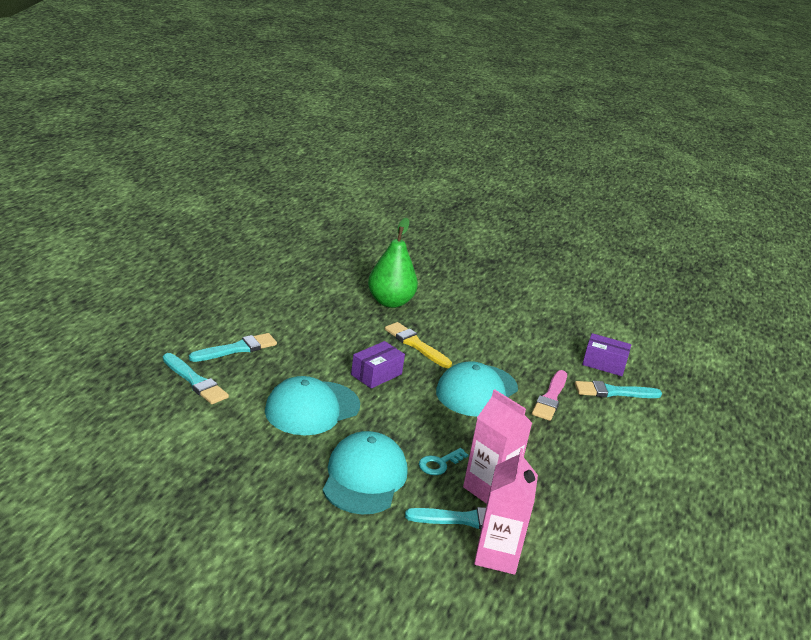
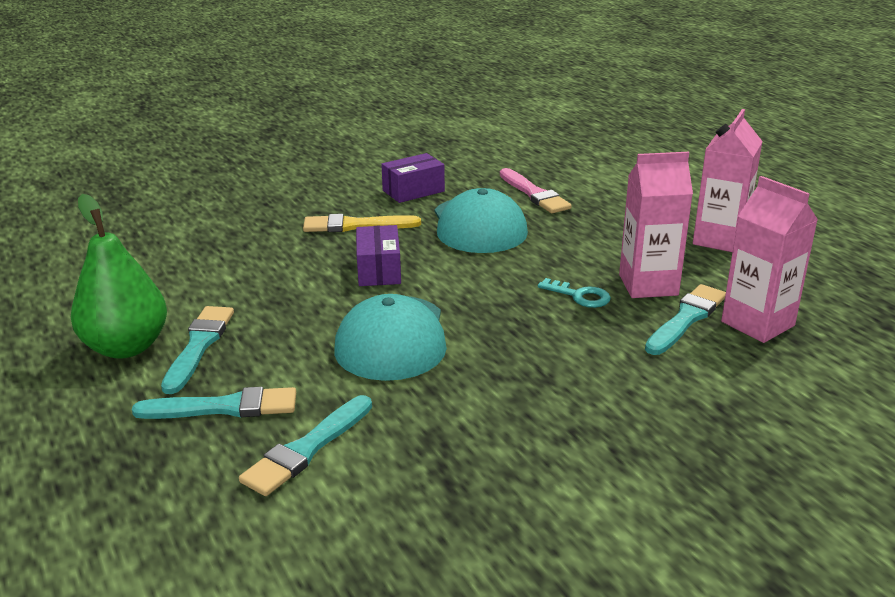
camera: 45 degrees left, 0 degrees up
(364, 477) = (559, 353): turquoise cap -> none
(390, 302) = (257, 208): green pear -> green pear (127, 347)
(439, 464) = (579, 296): turquoise key -> turquoise key turned 60 degrees counterclockwise
(596, 505) = (719, 240): none -> pink carton
(604, 364) = (511, 149): purple box -> purple box (413, 191)
(613, 392) = (559, 162): turquoise brush -> turquoise brush (307, 449)

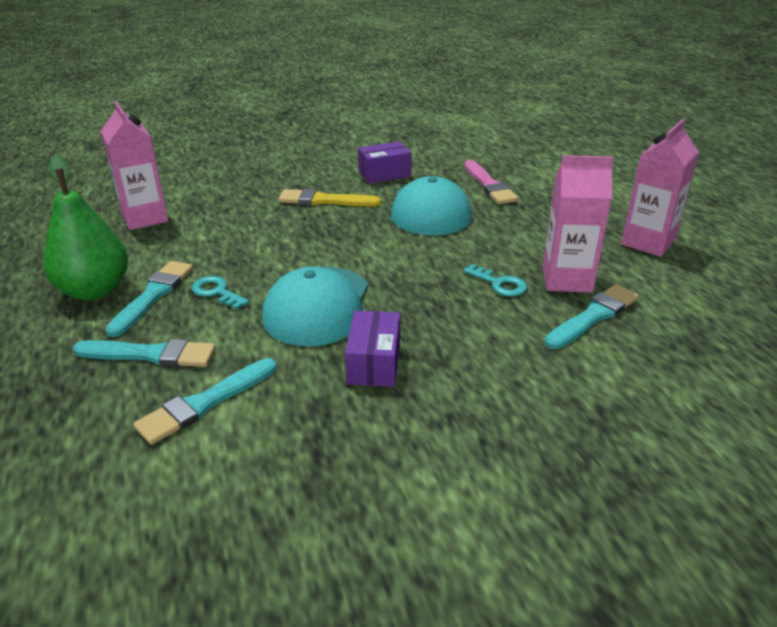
camera: 10 degrees right, 5 degrees up
(272, 335) = (217, 292): none -> turquoise key
(379, 270) = (329, 242): purple box -> purple box (374, 363)
(757, 323) = (661, 328): pink carton -> pink carton (145, 218)

